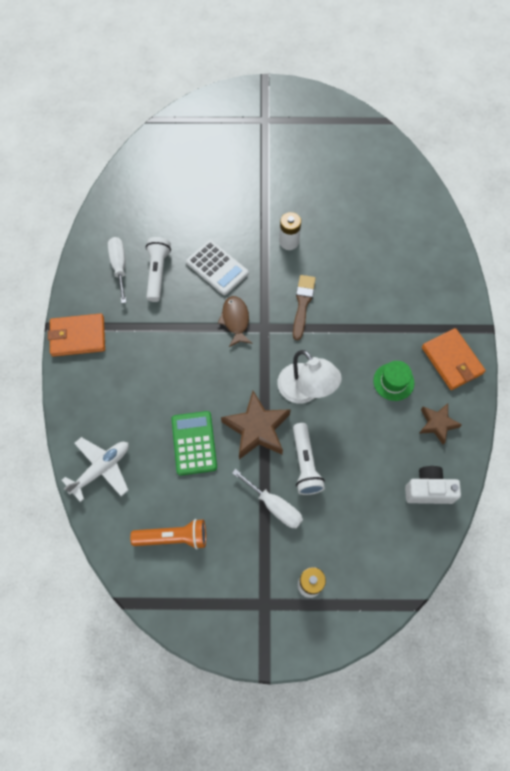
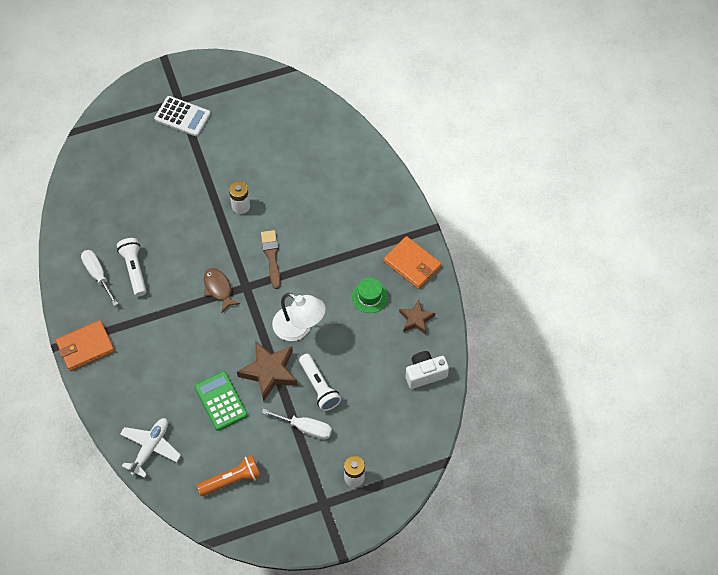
camera: 20 degrees left, 5 degrees down
(217, 268) = (186, 249): white calculator -> white calculator (182, 116)

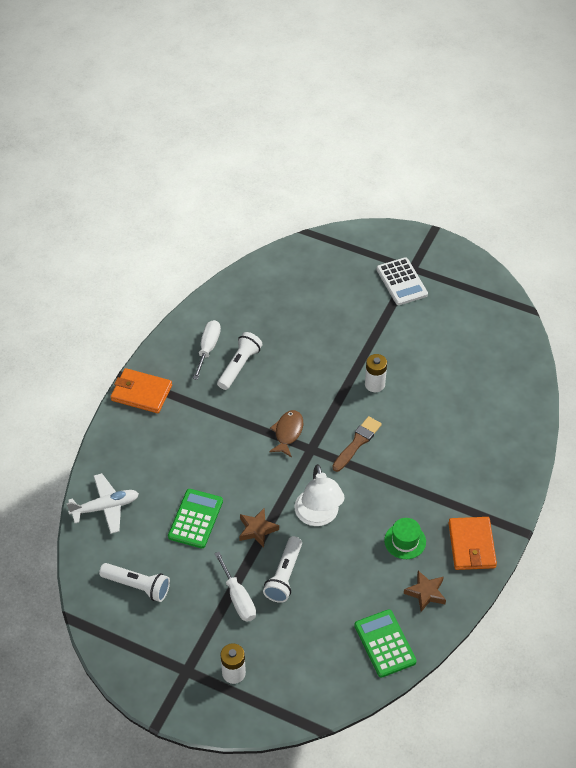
camera: 45 degrees right, 10 degrees down
(232, 480) = (137, 586): orange flashlight -> white flashlight
(269, 372) = (257, 529): brown star -> brown star, size x0.60
(425, 374) = (385, 643): white camera -> green calculator

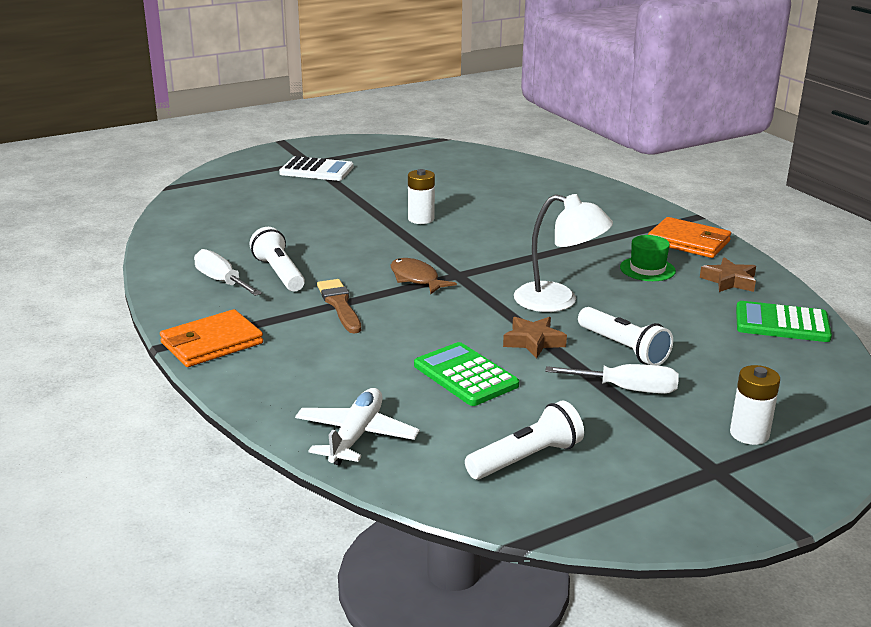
camera: 55 degrees left, 25 degrees down
(357, 442) = (484, 250): brown brush -> brown brush (339, 305)

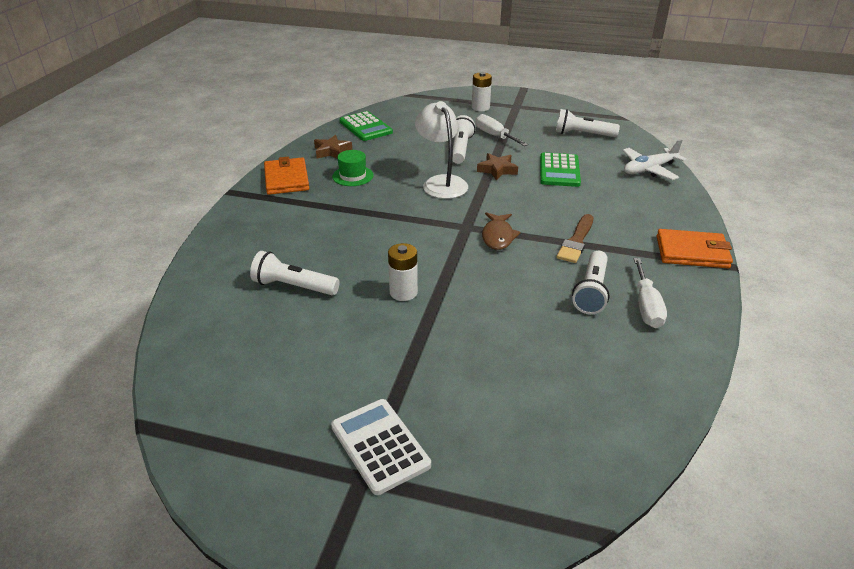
camera: 135 degrees left, 10 degrees up
(498, 194) = (293, 286): none -> white flashlight

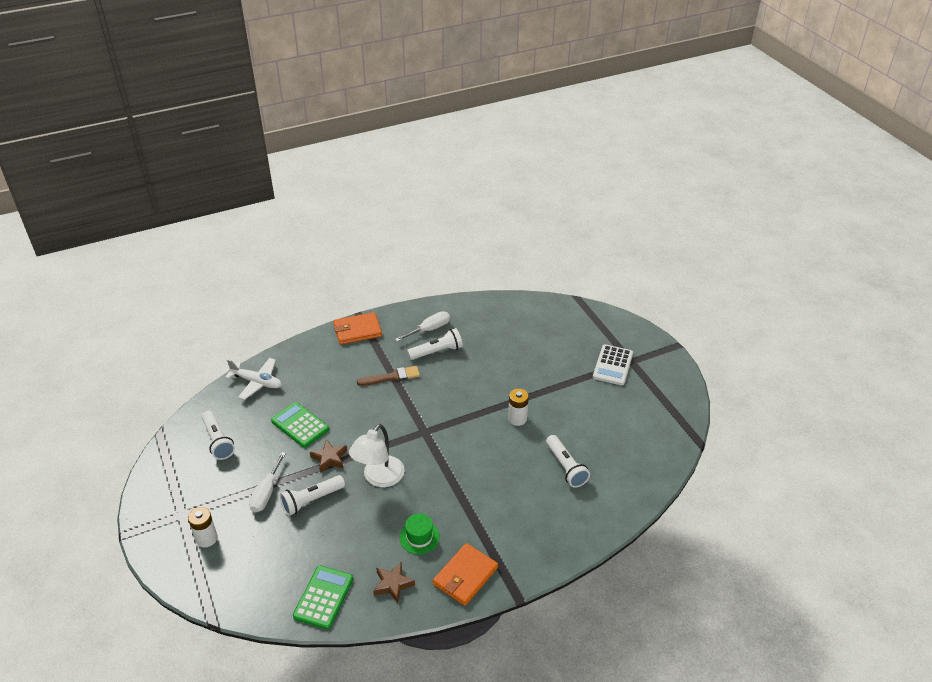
camera: 130 degrees left, 5 degrees up
(498, 236) = (421, 411): brown fish -> none
(559, 171) = (300, 425): green calculator -> green calculator turned 105 degrees counterclockwise
(692, 252) = (357, 330): orange wallet -> orange wallet turned 75 degrees counterclockwise

